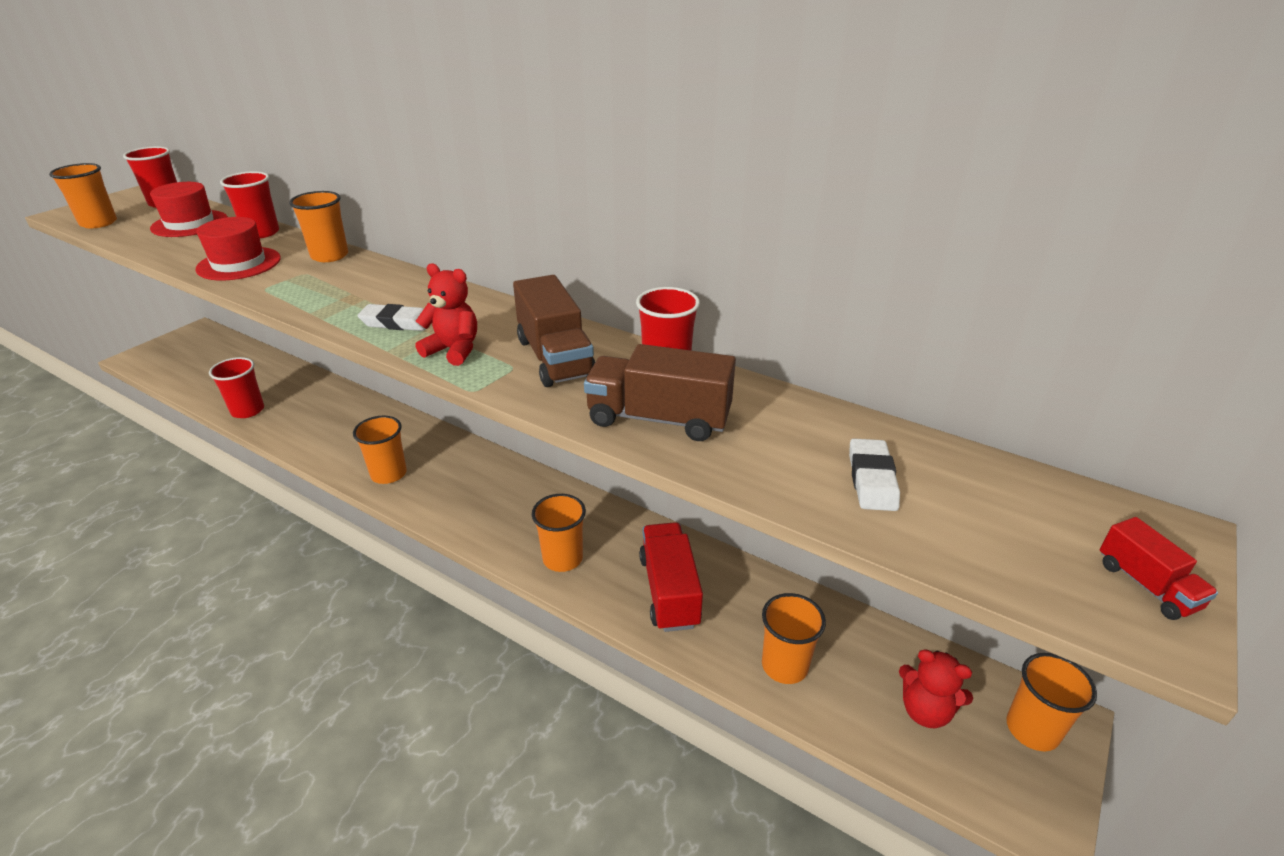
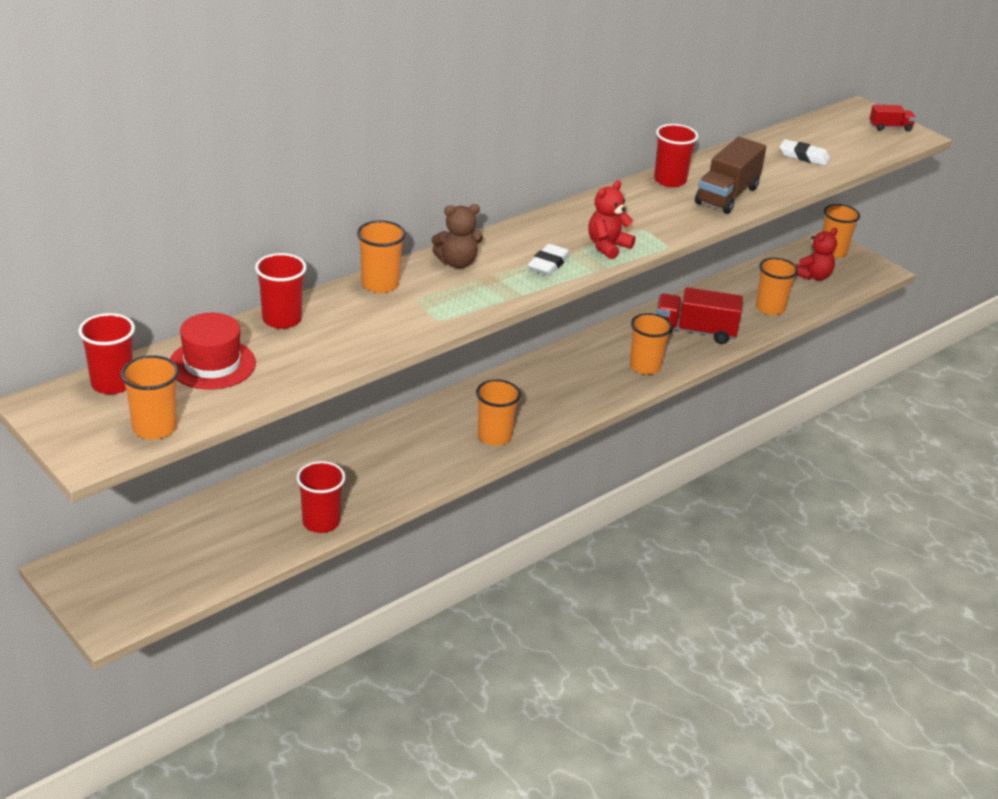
camera: 75 degrees left, 0 degrees up
(239, 264) = (366, 333): red hat -> none
(382, 280) = (457, 263): none -> brown teddy bear
(555, 358) = (637, 213): brown truck -> none

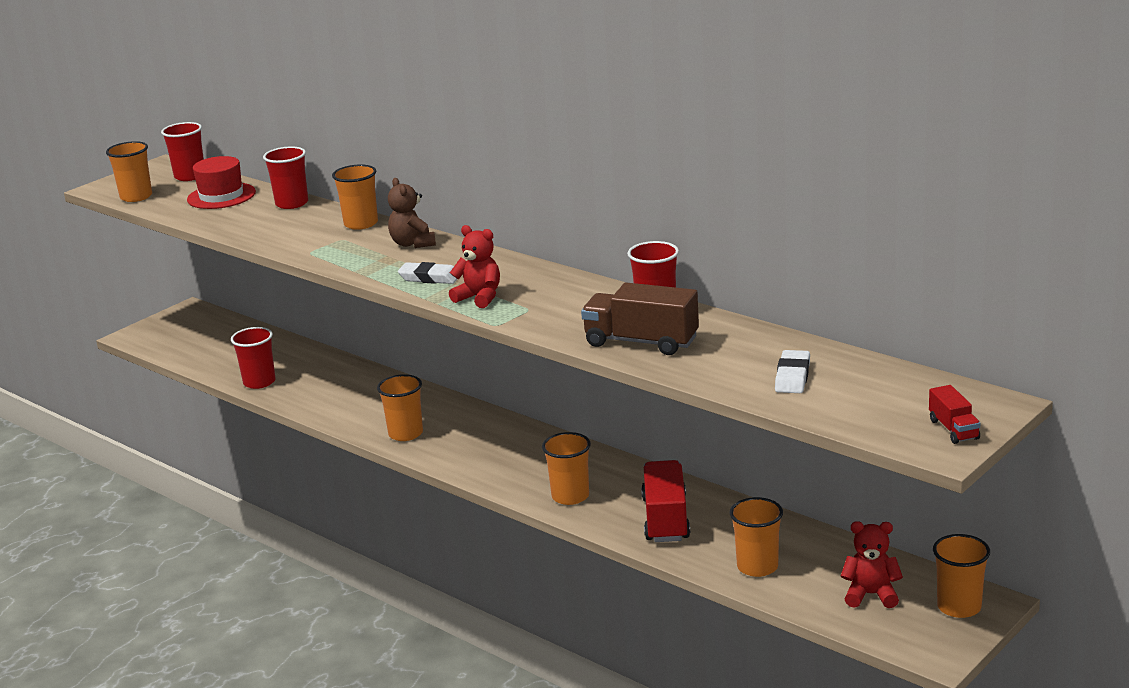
camera: 85 degrees right, 10 degrees down
(813, 276) = (871, 595): red teddy bear -> red teddy bear turned 150 degrees clockwise

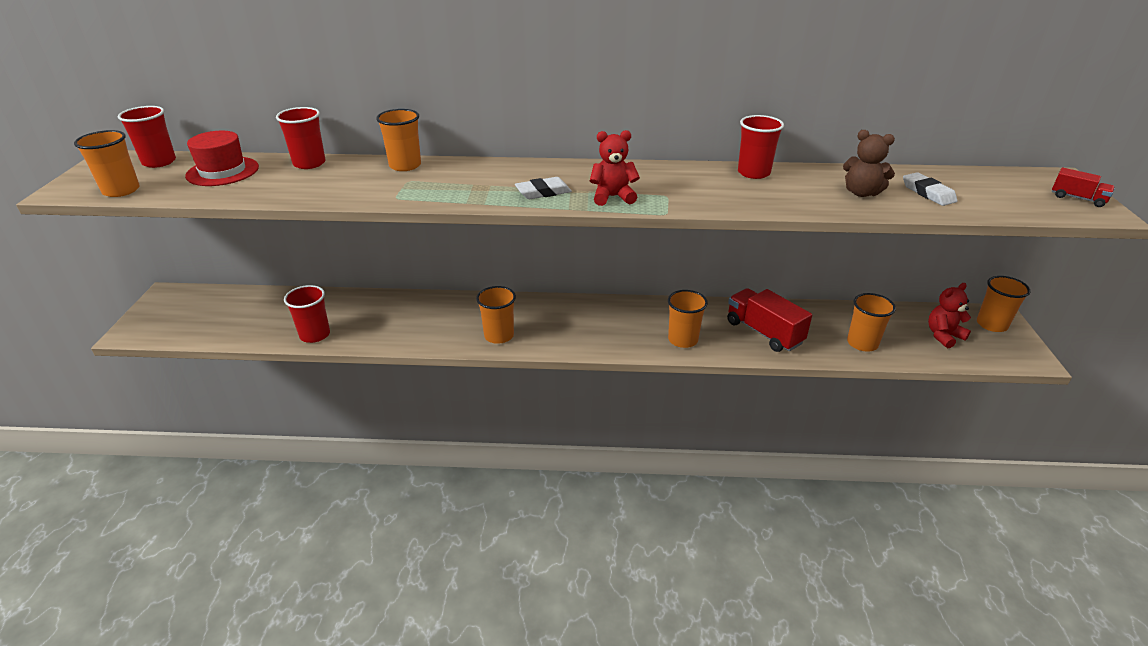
camera: 40 degrees left, 10 degrees up
(413, 244) = (480, 170): brown teddy bear -> brown teddy bear (861, 193)
(641, 342) = (791, 197): brown truck -> none

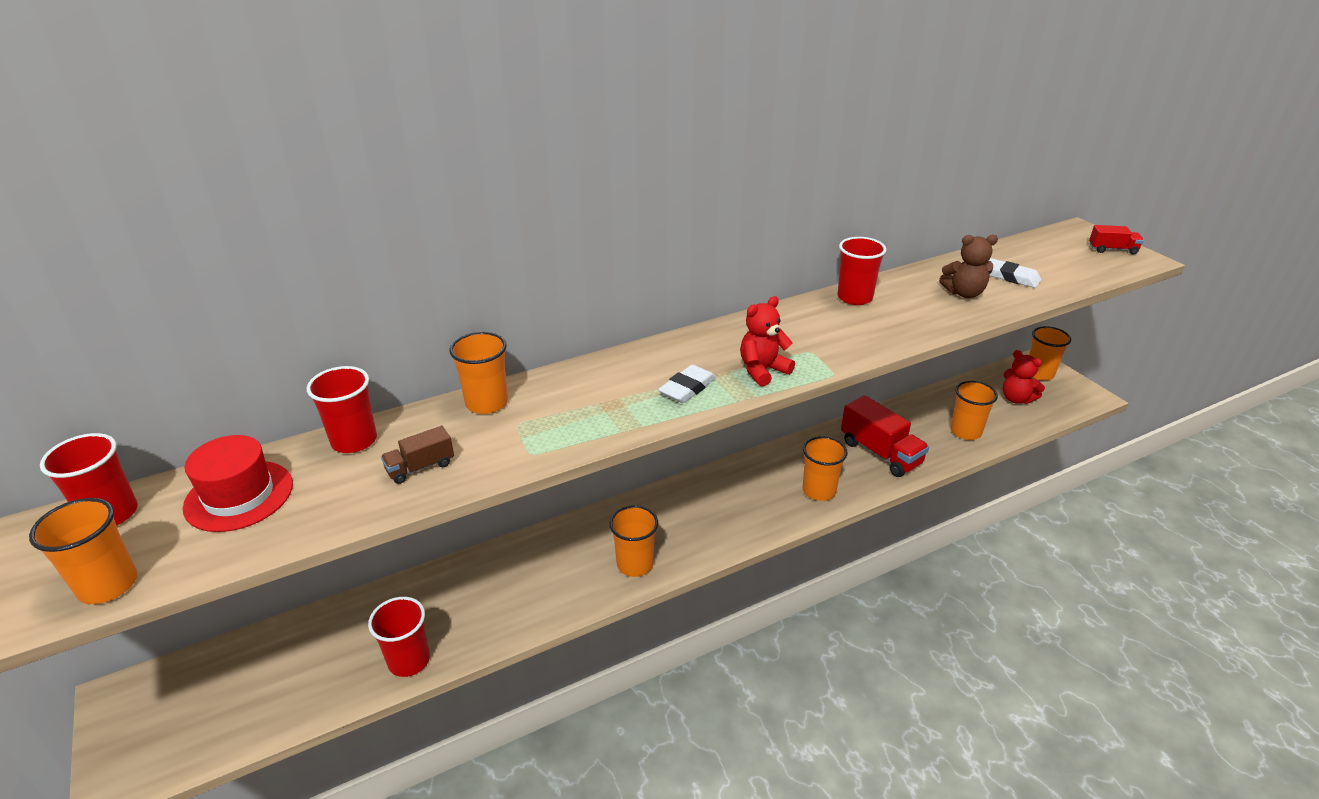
camera: 30 degrees left, 0 degrees up
(326, 186) = (420, 467): none -> brown truck
(764, 332) = (880, 453): red truck -> red truck turned 150 degrees counterclockwise
(943, 336) = (1016, 399): red teddy bear -> red teddy bear turned 75 degrees counterclockwise

